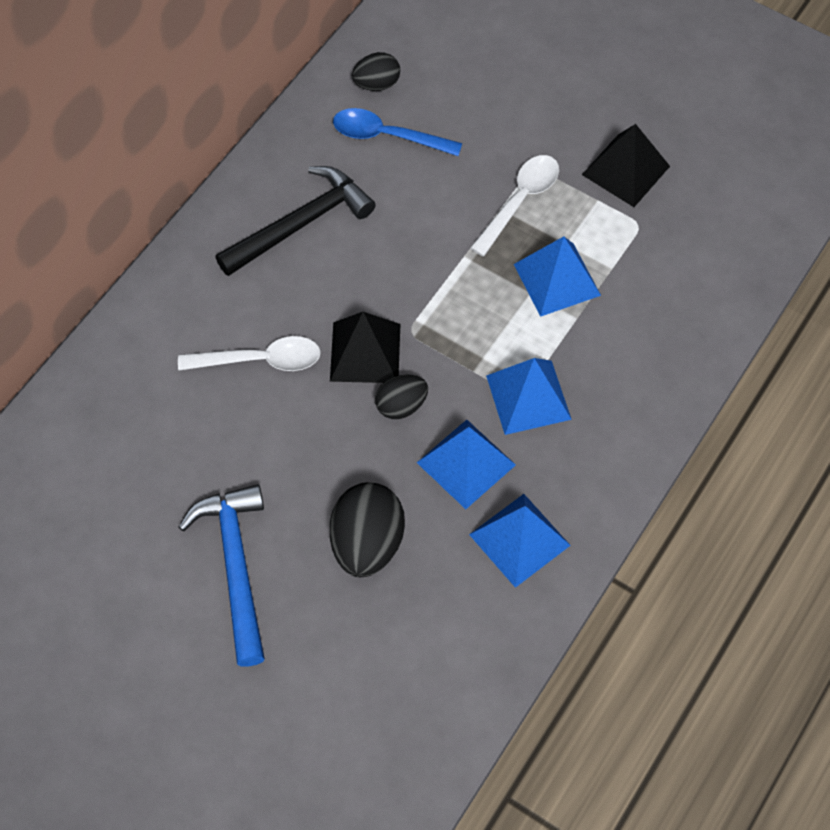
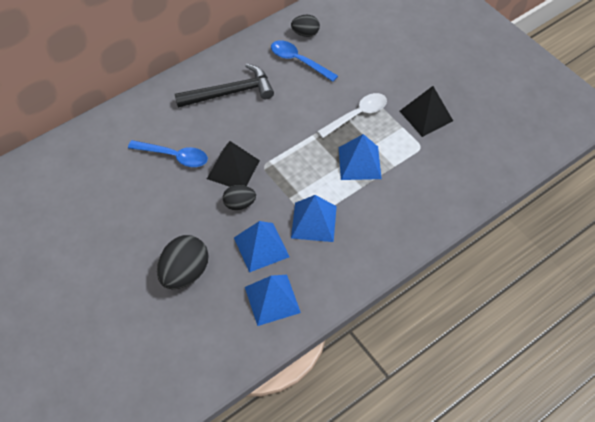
camera: 20 degrees right, 5 degrees down
(235, 567) = (107, 261): blue hammer -> none
(260, 360) = (174, 156): white spoon -> blue spoon

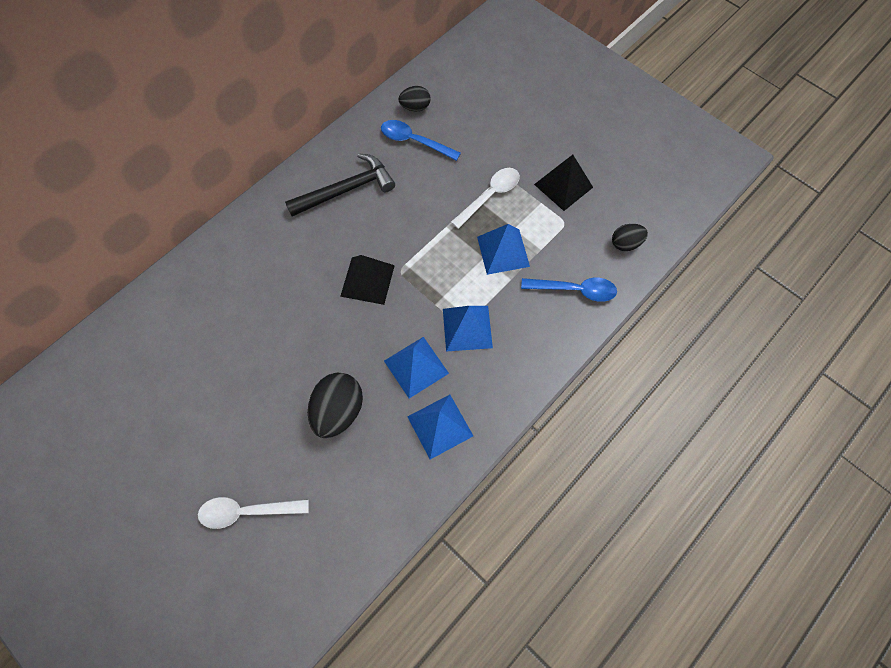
camera: 10 degrees left, 10 degrees up
(88, 342) = (247, 511): none -> white spoon
(174, 156) = (299, 275): blue spoon -> blue spoon (574, 290)
(239, 204) = (382, 320): black egg -> black egg (625, 243)

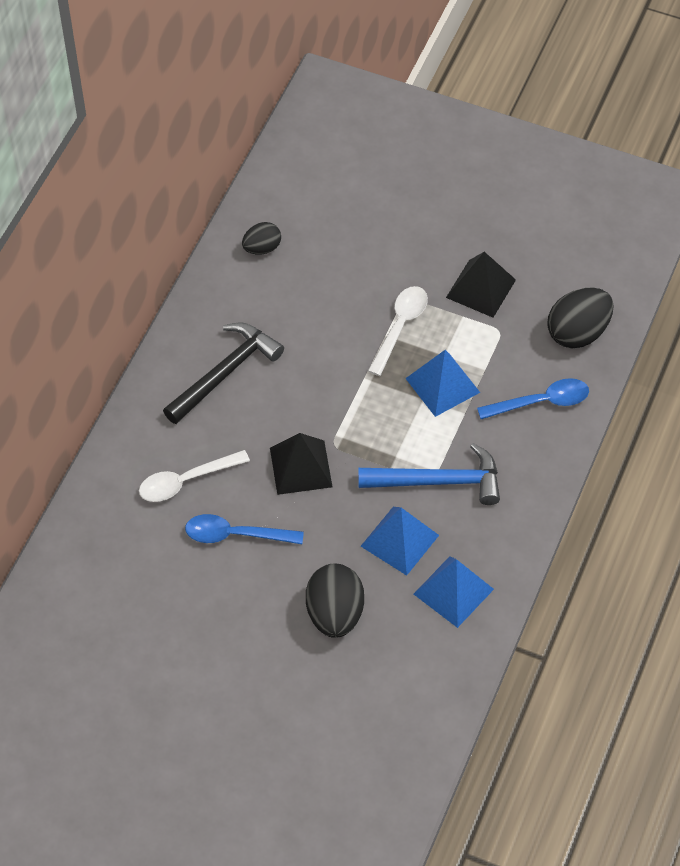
camera: 20 degrees left, 10 degrees down
(247, 511) = (284, 744): white spoon -> white spoon (186, 481)
(414, 141) = (280, 290): blue spoon -> blue spoon (236, 535)
(467, 328) = (438, 481): blue pyramid -> blue hammer
(625, 243) = (578, 333): black egg -> black egg, size x1.70

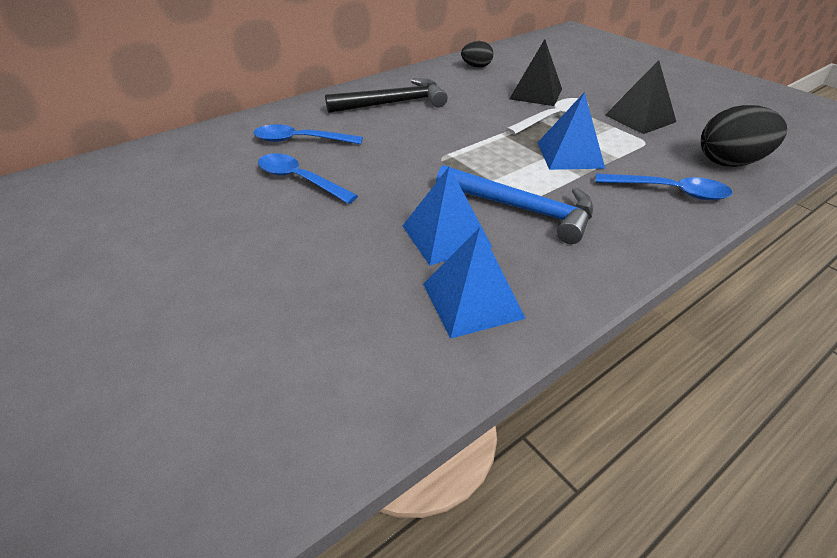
camera: 30 degrees right, 15 degrees down
(186, 481) = (301, 140): white spoon -> blue spoon
(300, 467) = (399, 161): black pyramid -> black pyramid (535, 93)
(335, 614) = (324, 266): black egg -> none

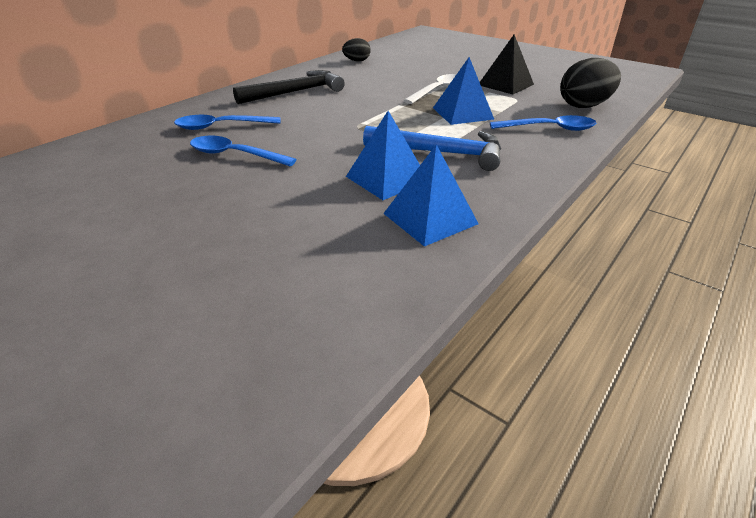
camera: 15 degrees left, 5 degrees down
(535, 93) = (415, 75): black pyramid -> none

